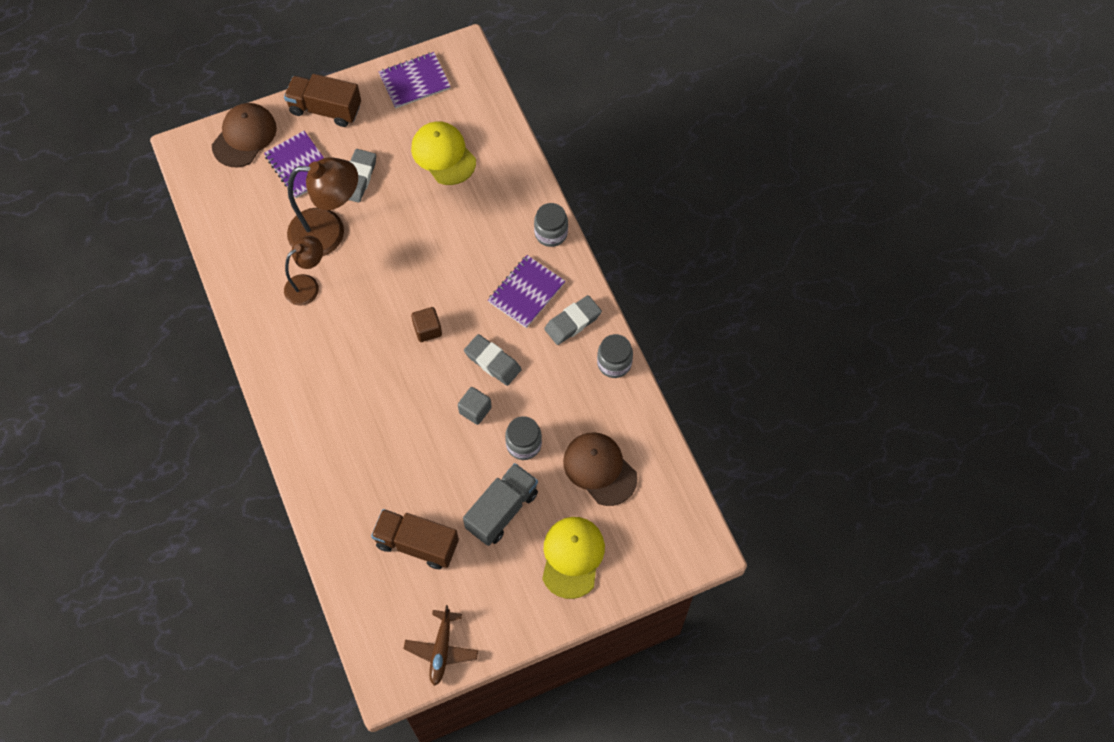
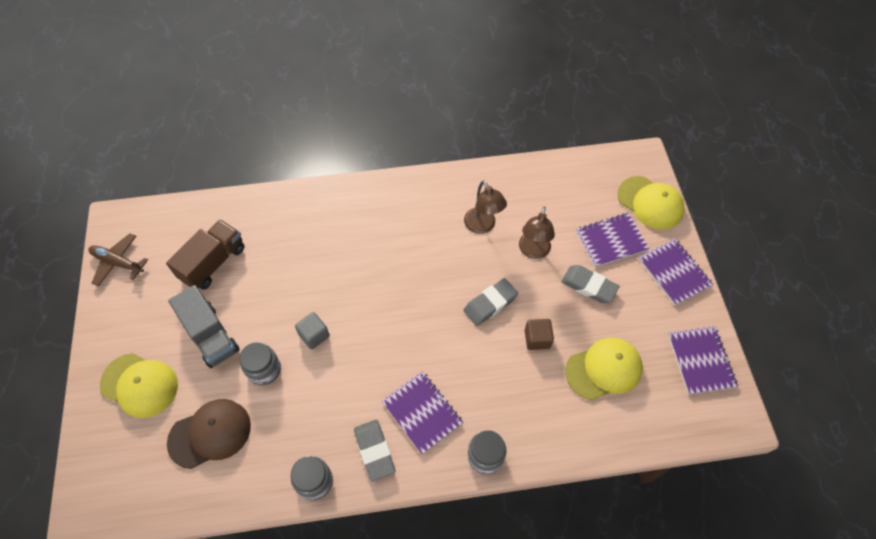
camera: 105 degrees right, 5 degrees down
(244, 136) = (650, 203): brown cap -> yellow cap
(325, 109) = (674, 272): brown truck -> purple notebook
(329, 233) = (533, 251): brown lamp -> brown lamp, size x0.60
(427, 329) = (409, 313): brown cube -> brown cube (537, 339)
(493, 362) = (357, 362): grey eraser -> grey eraser (490, 304)

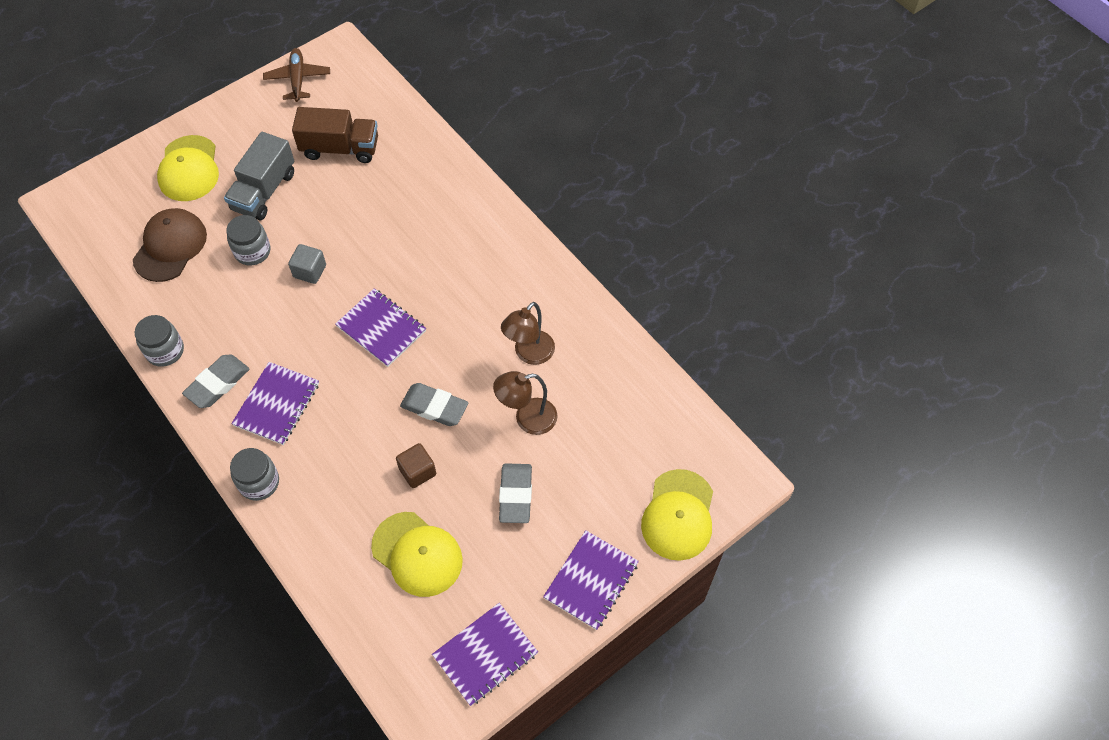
camera: 60 degrees right, 0 degrees up
(210, 434) = (170, 246): brown cap -> brown cap turned 105 degrees counterclockwise
(611, 241) = (593, 493): purple notebook -> purple notebook (381, 328)

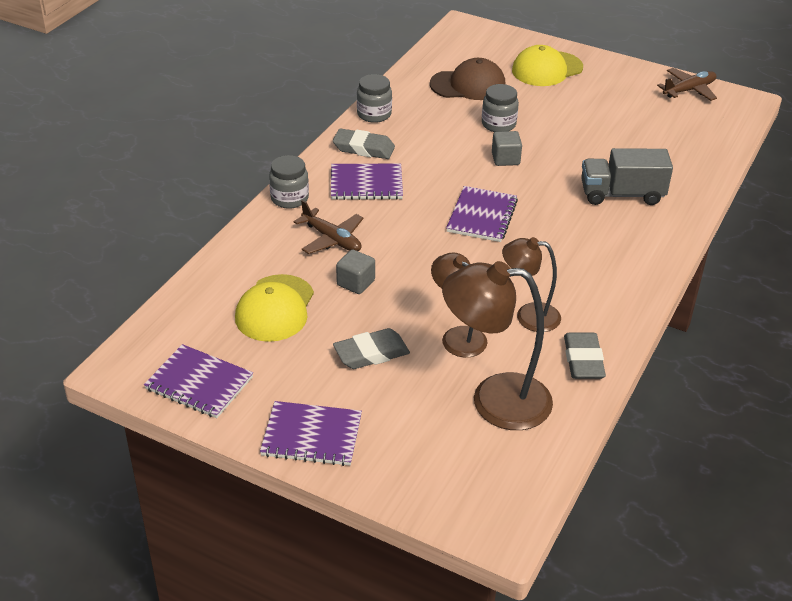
camera: 65 degrees right, 20 degrees down
(264, 191) = (561, 111): grey truck -> grey truck (621, 194)
(340, 148) = (643, 134): brown truck -> none
(344, 467) = (332, 239): none -> brown plane
(417, 471) = (355, 283): brown cube -> grey cube
(434, 407) = (427, 272): grey eraser -> grey eraser (583, 360)
(612, 424) = (494, 400): none -> brown lamp
(678, 515) = (424, 484): yellow cap -> none

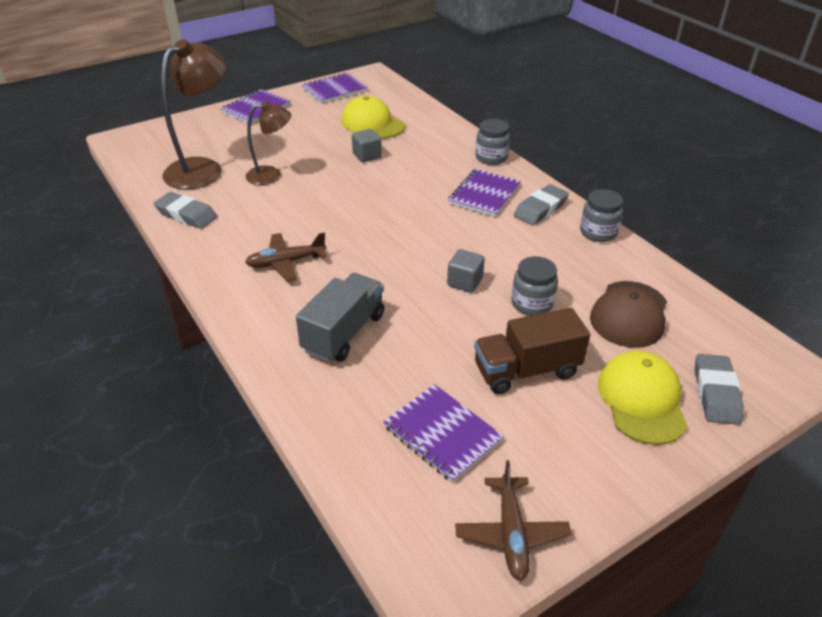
camera: 120 degrees right, 0 degrees up
(332, 239) = (425, 160): brown plane -> brown plane (286, 262)
(371, 353) = (294, 142): grey eraser -> grey eraser (716, 393)
(482, 216) = (390, 234): purple notebook -> purple notebook (442, 434)
(528, 316) = (254, 210): brown lamp -> none
(568, 111) = (526, 370): none -> brown truck

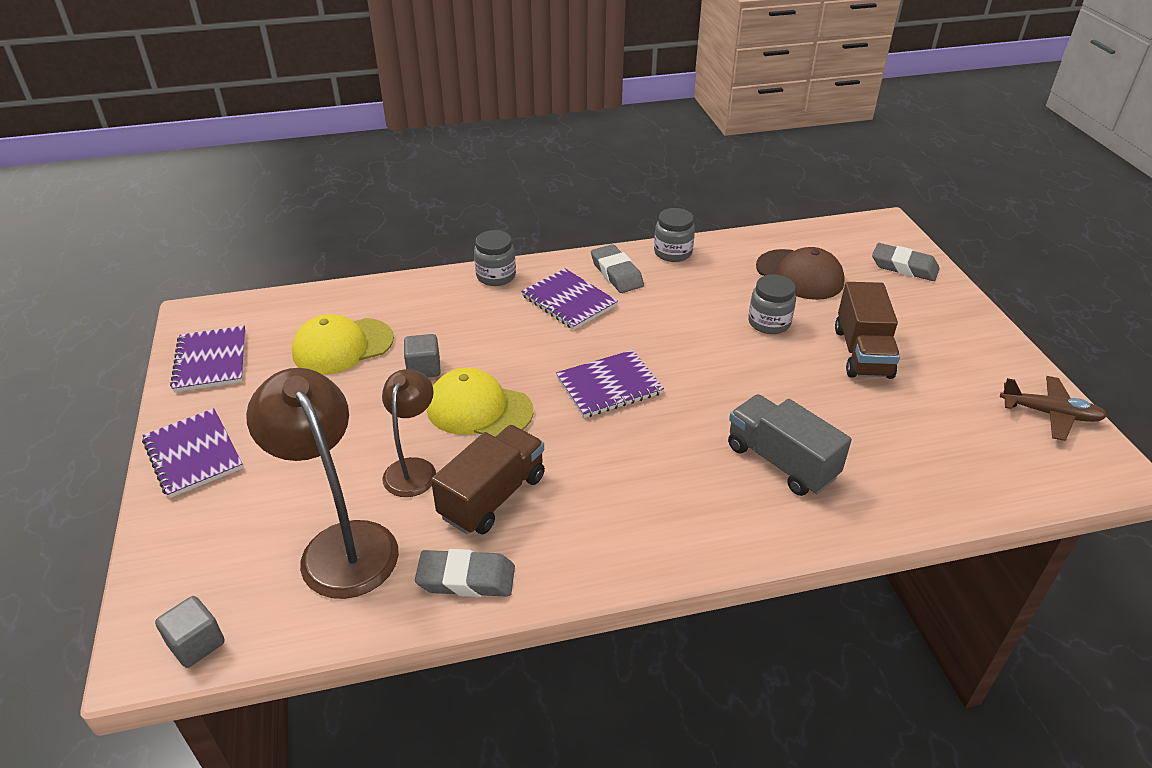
camera: 70 degrees left, 0 degrees up
(186, 215) = (466, 578): grey eraser -> grey eraser turned 45 degrees clockwise
(257, 208) = (493, 496): none -> brown truck
(286, 262) = (632, 487): brown plane -> none
(442, 434) = (938, 425): purple notebook -> purple notebook (609, 386)
(464, 282) = (721, 355): grey cube -> grey cube (196, 643)
(642, 400) = (907, 303): yellow cap -> yellow cap (479, 409)

